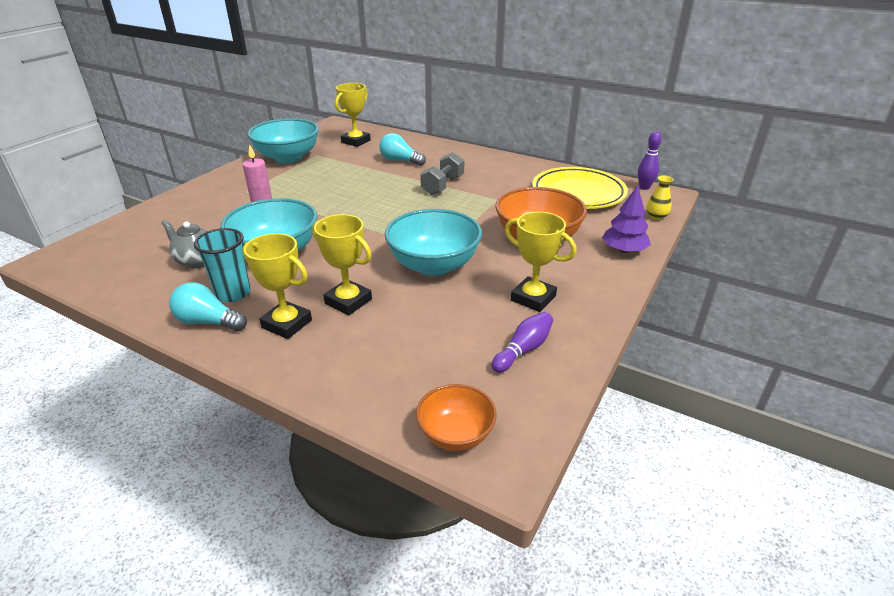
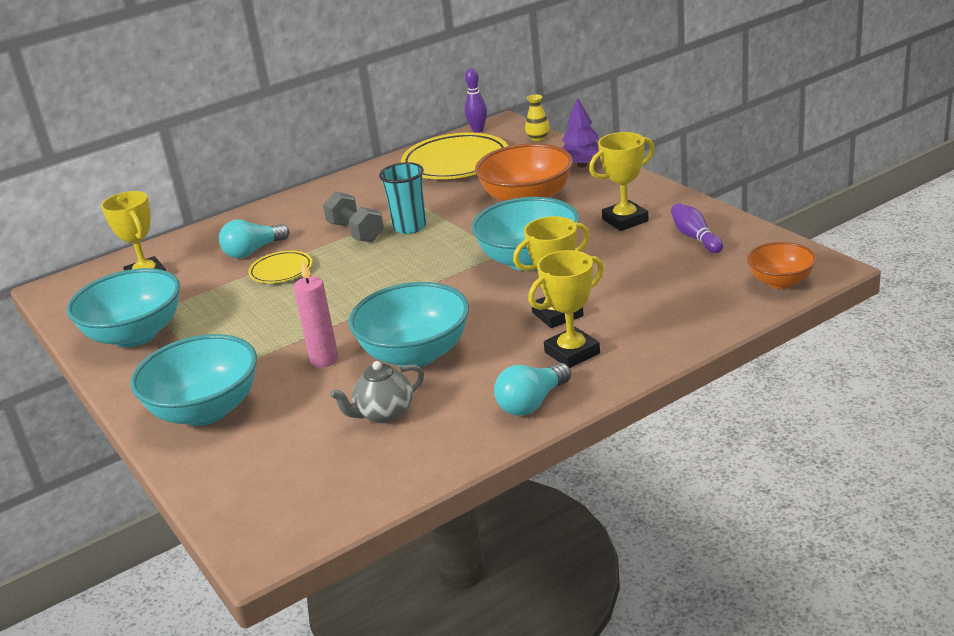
camera: 60 degrees left, 5 degrees down
(204, 201) = (206, 411): none -> turquoise bowl
(233, 293) = (484, 386): turquoise cup -> turquoise cup (410, 227)
(378, 176) = (281, 271): none -> yellow plate

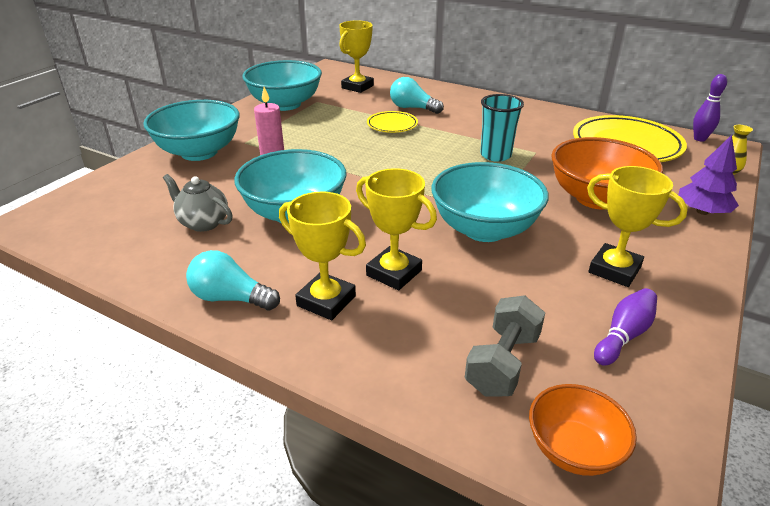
camera: 60 degrees right, 5 degrees up
(356, 232) = (468, 136): grey dumbbell -> grey dumbbell (502, 363)

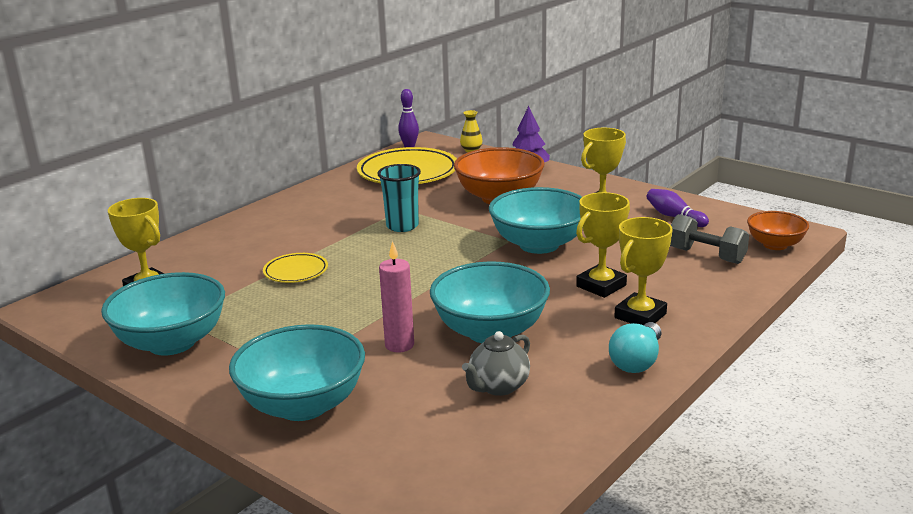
camera: 80 degrees left, 10 degrees down
(412, 108) = (253, 257): turquoise light bulb -> none

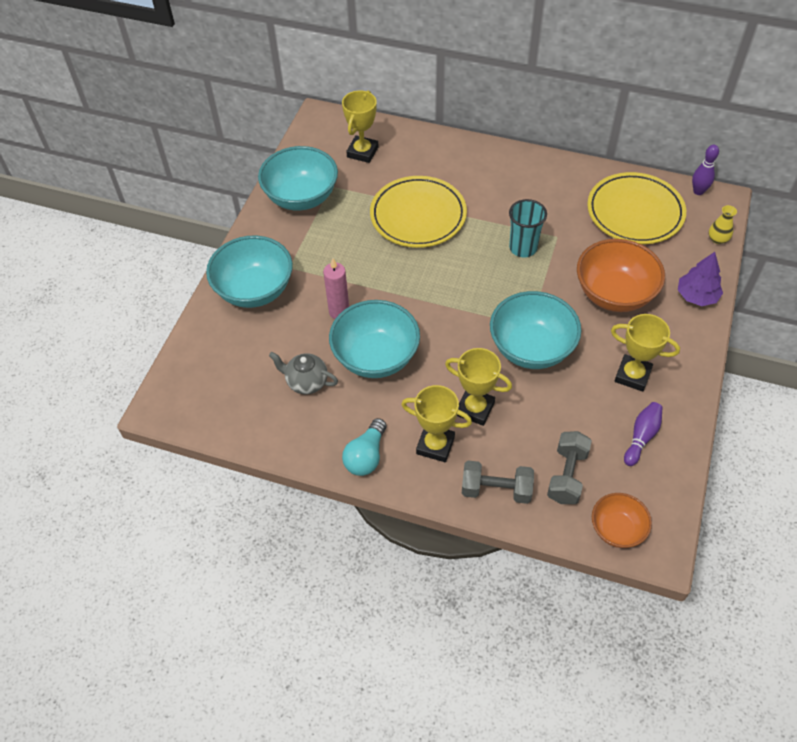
camera: 70 degrees right, 30 degrees up
(296, 272) = (418, 216): yellow plate -> yellow plate, size x1.95
(637, 361) = (366, 456): turquoise light bulb -> turquoise light bulb turned 75 degrees counterclockwise
(712, 292) = (496, 490): none -> grey dumbbell

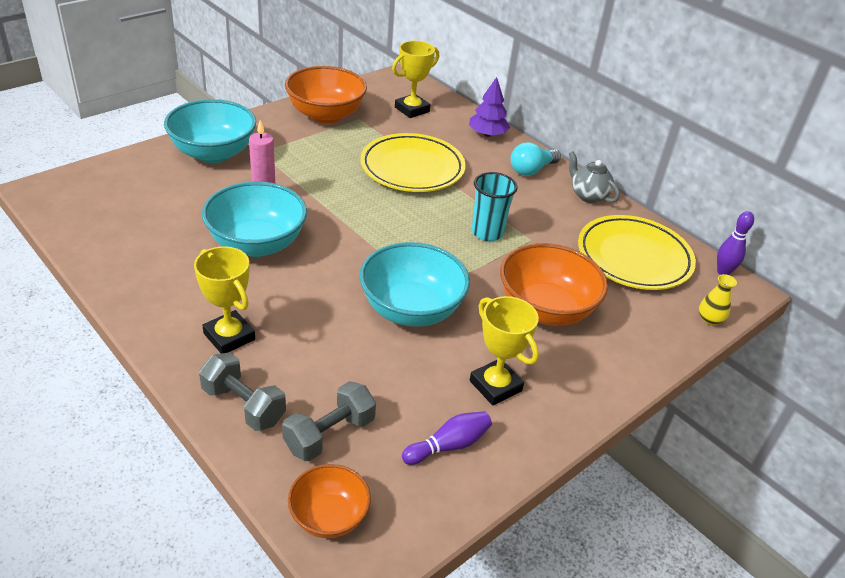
camera: 25 degrees right, 15 degrees down
(301, 197) = (325, 115): turquoise bowl -> orange bowl
(306, 382) = (175, 232): grey teapot -> grey teapot (588, 195)
(366, 456) = (157, 310): turquoise light bulb -> turquoise light bulb (531, 170)
(475, 409) = (301, 328): yellow trophy -> none
(697, 296) = (639, 355): purple tree -> purple tree (487, 134)

